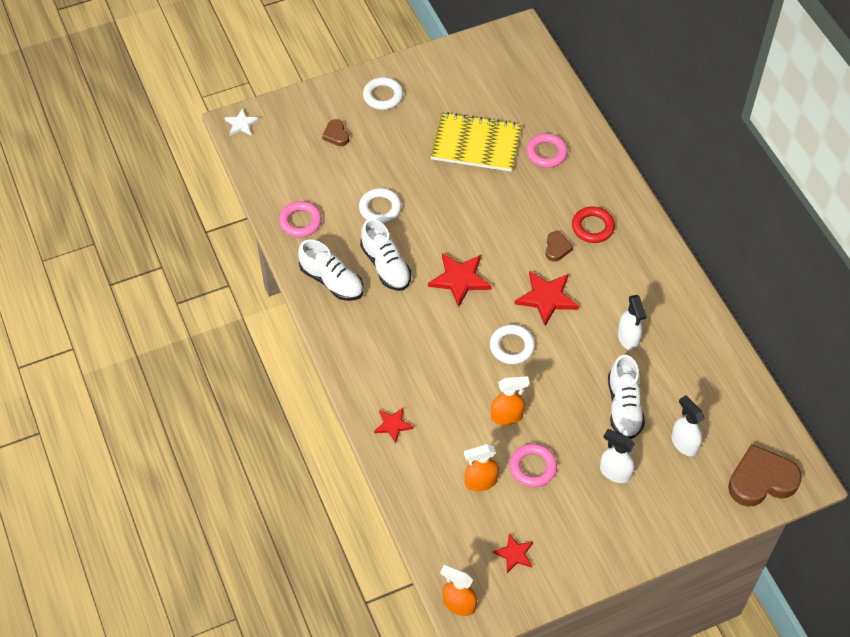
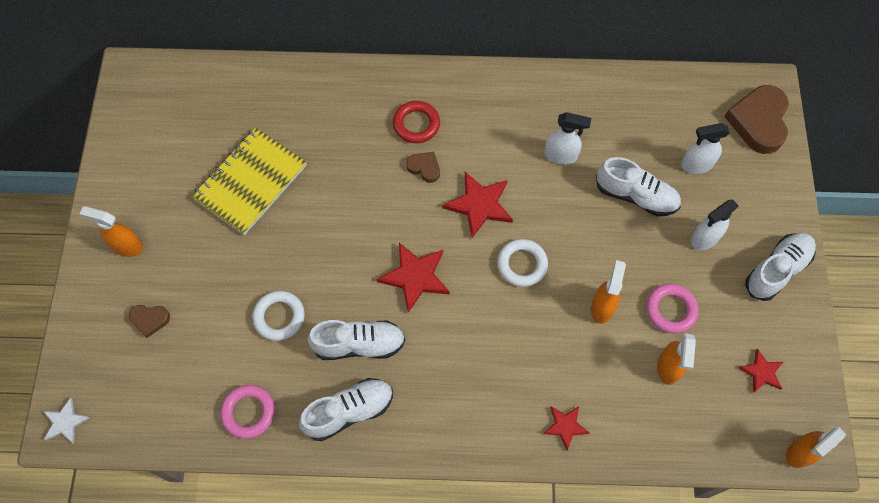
camera: 65 degrees left, 10 degrees up
(383, 96) = (126, 246): white ring -> orange spray bottle
(546, 153) = (302, 122): pink ring -> none
(617, 539) = (776, 270): none -> white shoe

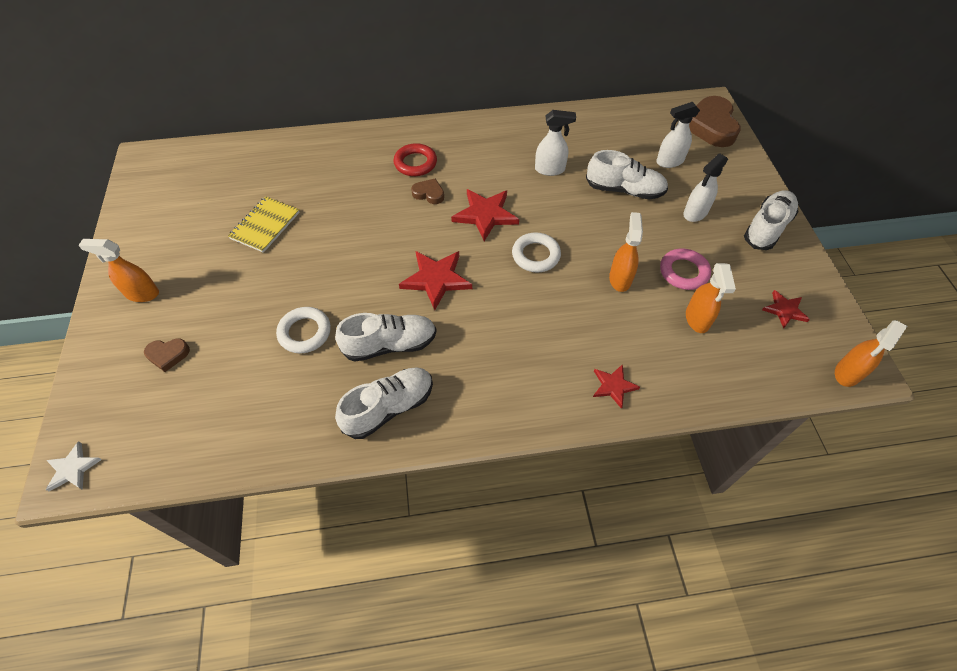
camera: 10 degrees left, 10 degrees down
(248, 412) = (281, 426): pink ring -> none
(251, 182) = (265, 225): yellow notebook -> yellow notebook, size x0.65

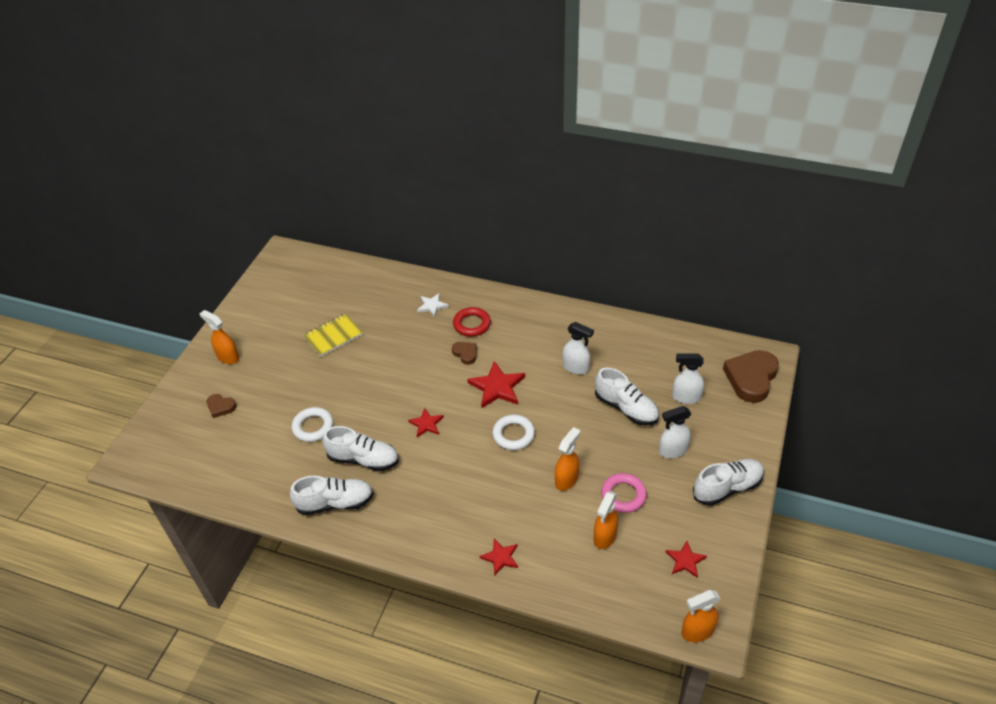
camera: 30 degrees right, 10 degrees down
(73, 469) = (131, 458): white star -> white star (432, 306)
(436, 279) = (426, 424): red star -> red star, size x0.59

